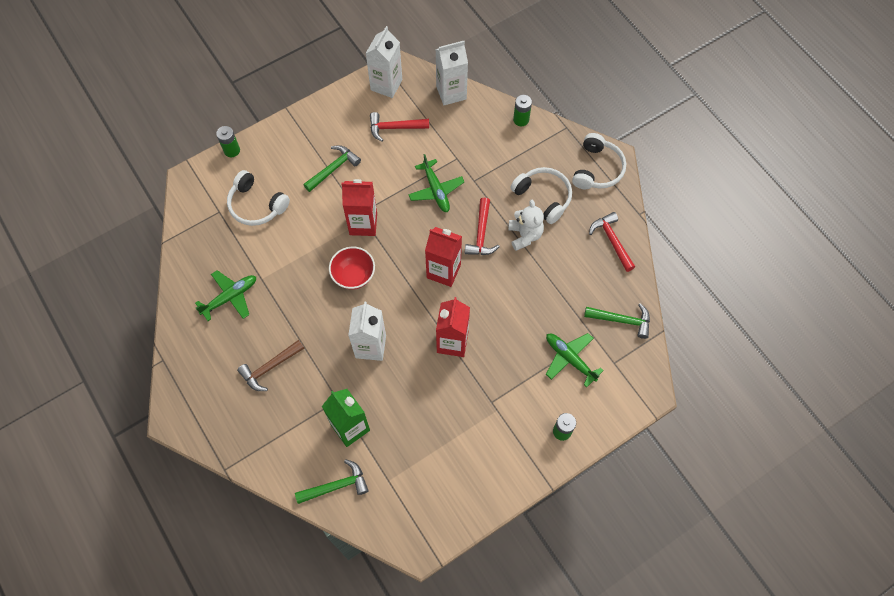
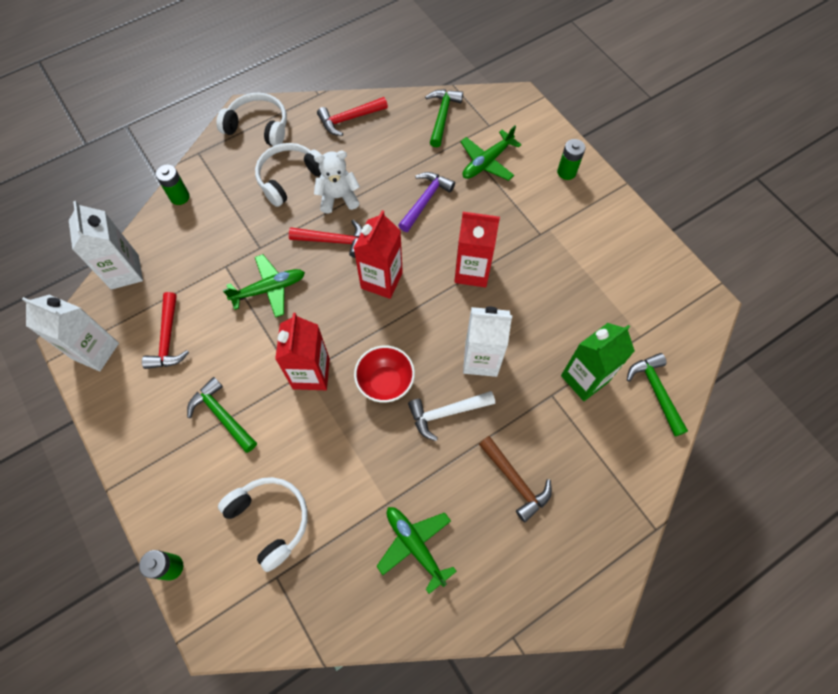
camera: 90 degrees left, 0 degrees up
(256, 205) = (270, 520): white headphones -> white headphones turned 75 degrees counterclockwise
(326, 319) = (446, 413): none -> white hammer
(524, 305) = (425, 200): none -> purple hammer

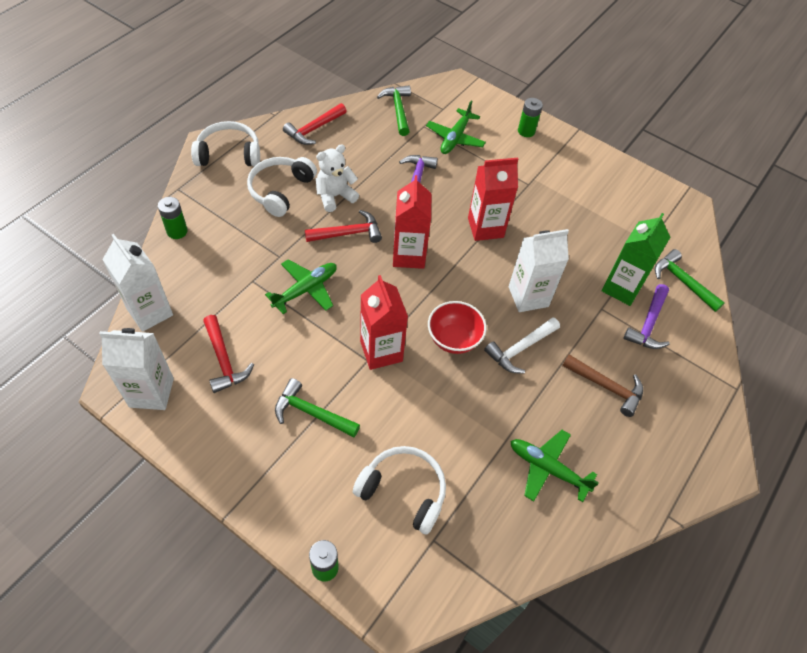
camera: 25 degrees left, 10 degrees down
(594, 427) = (648, 324): none -> purple hammer

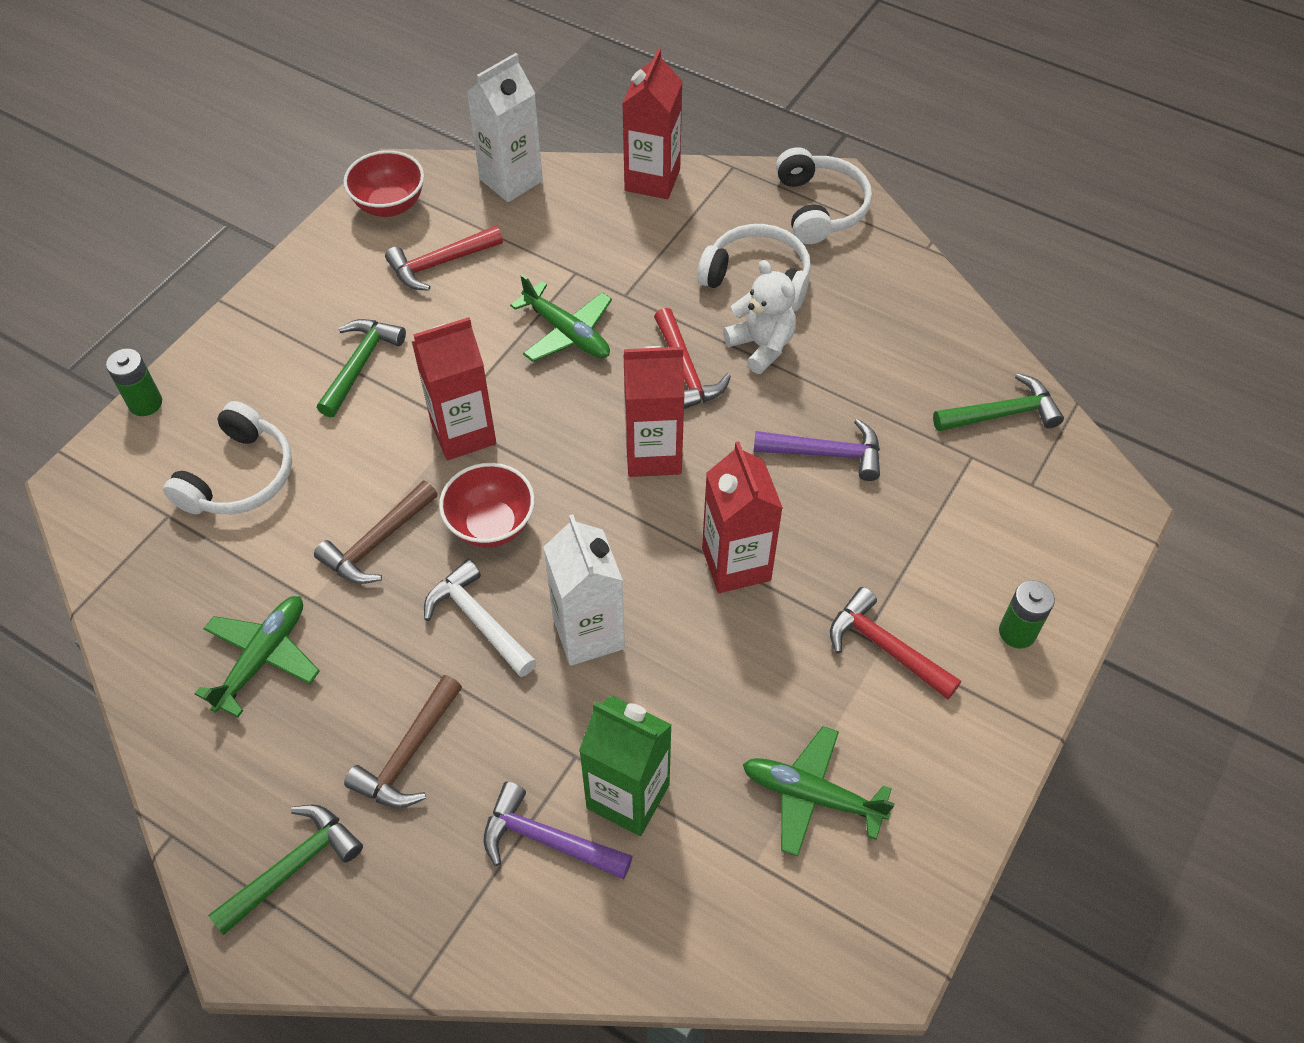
camera: 90 degrees right, 0 degrees up
(151, 392) = (390, 205): white carton -> red bowl
(177, 231) = (652, 180): green battery -> red carton
(314, 129) = (909, 301): red hammer -> red hammer (885, 647)
(455, 138) = (956, 508): green plane -> green plane (811, 795)
(463, 402) = (377, 542): none -> brown hammer
(682, 282) = (659, 921): green hammer -> green hammer (293, 867)

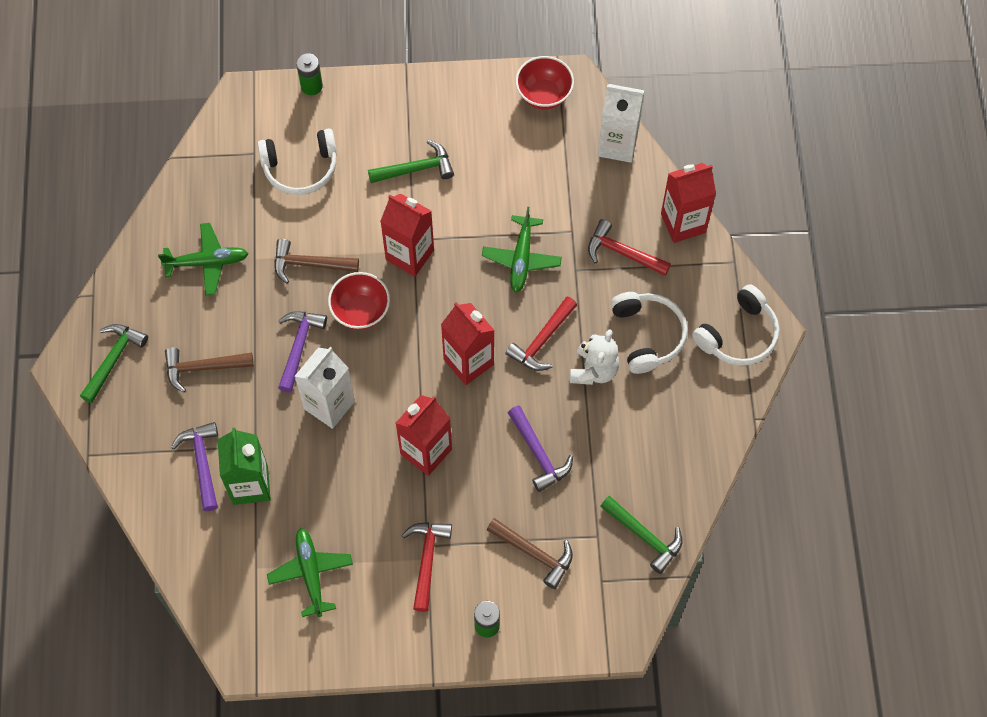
camera: 55 degrees right, 10 degrees up
(293, 867) = (113, 359): green hammer -> green hammer turned 75 degrees counterclockwise
(440, 264) = (520, 155): red hammer -> red hammer (622, 253)
(478, 620) = (299, 346): white hammer -> purple hammer
(953, 529) = (534, 553): none -> brown hammer

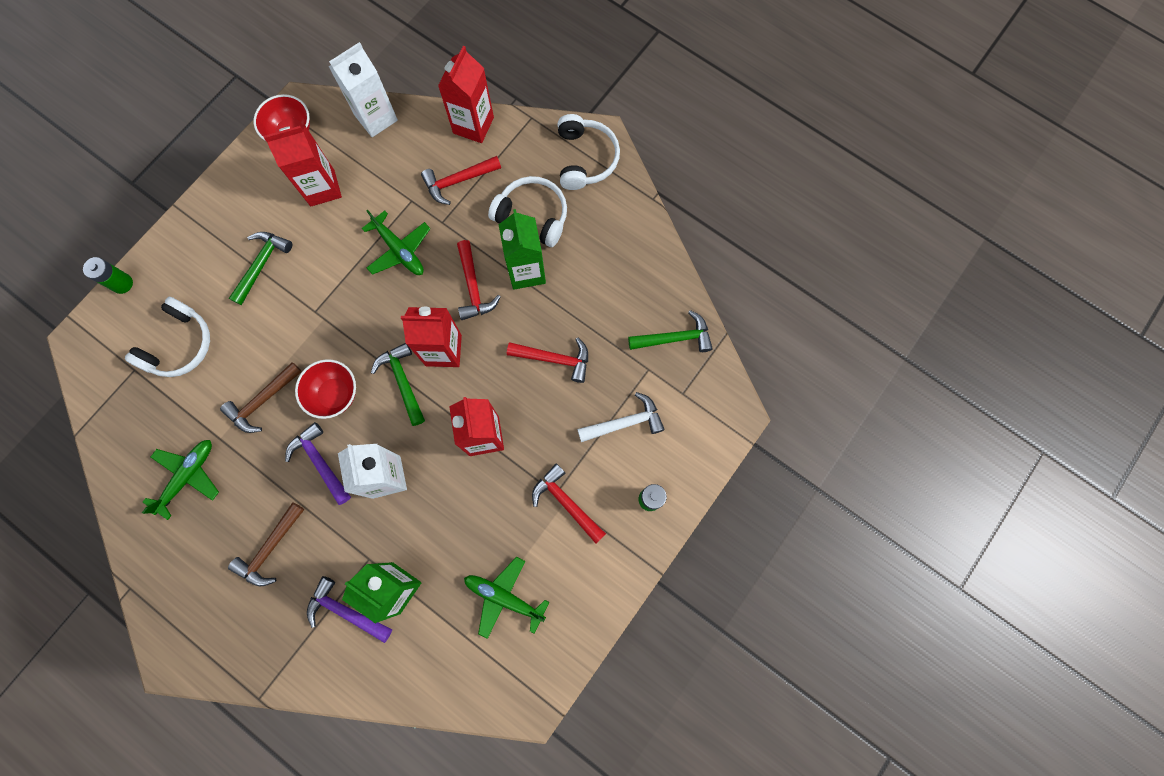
camera: 50 degrees left, 10 degrees up
(113, 359) = (198, 614): green hammer -> green hammer (403, 381)
(409, 255) = (324, 324): red carton -> red carton (322, 188)
(534, 553) = (625, 422): brown hammer -> white hammer
(538, 454) = (554, 359): purple hammer -> red hammer
(594, 370) = (526, 271): white teddy bear -> green carton

